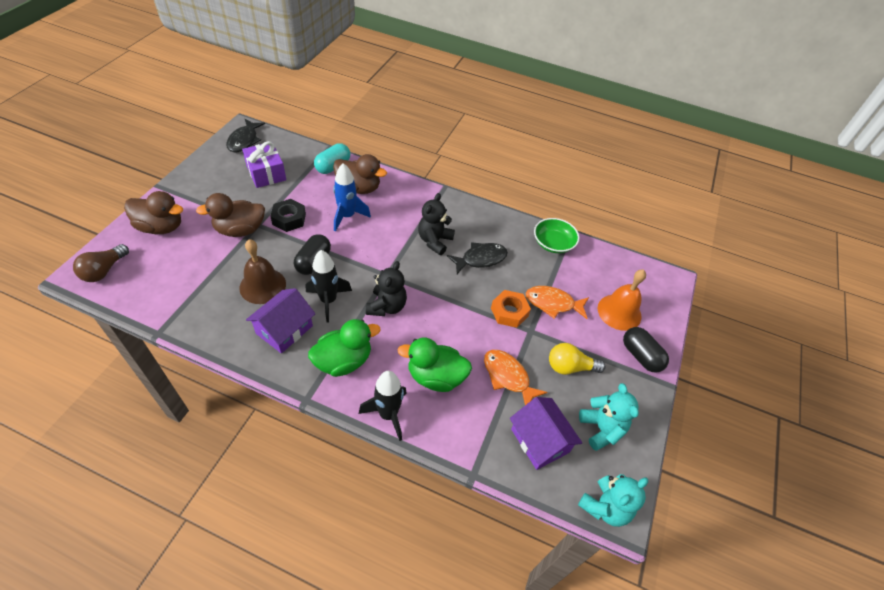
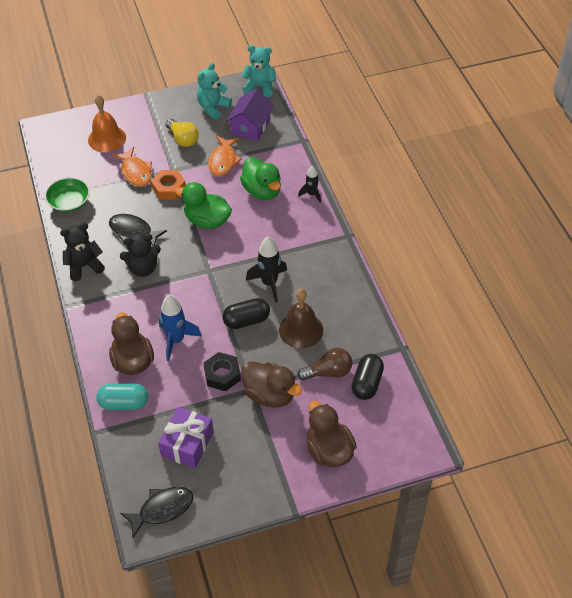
camera: 125 degrees left, 0 degrees up
(104, 271) = (404, 437): brown light bulb -> brown light bulb (328, 372)
(284, 329) = (318, 286): purple house -> none
(343, 361) = (303, 239): green duck -> green duck (207, 221)
(387, 306) = (237, 250): black teddy bear -> black teddy bear (84, 266)
(388, 414) = (311, 194): black rocket -> black rocket, size x0.60
(640, 356) = (137, 114): black capsule -> black capsule (367, 383)

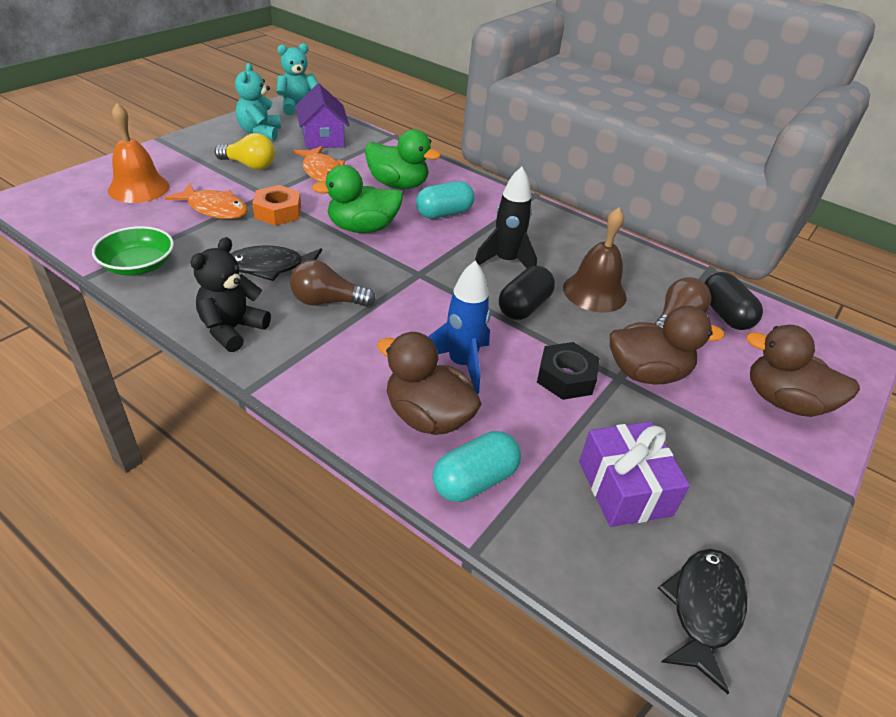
camera: 40 degrees left, 10 degrees down
(143, 268) = (327, 301): black teddy bear -> brown light bulb
(268, 228) = (444, 213): none -> turquoise capsule
(311, 194) = (455, 173): black rocket -> none

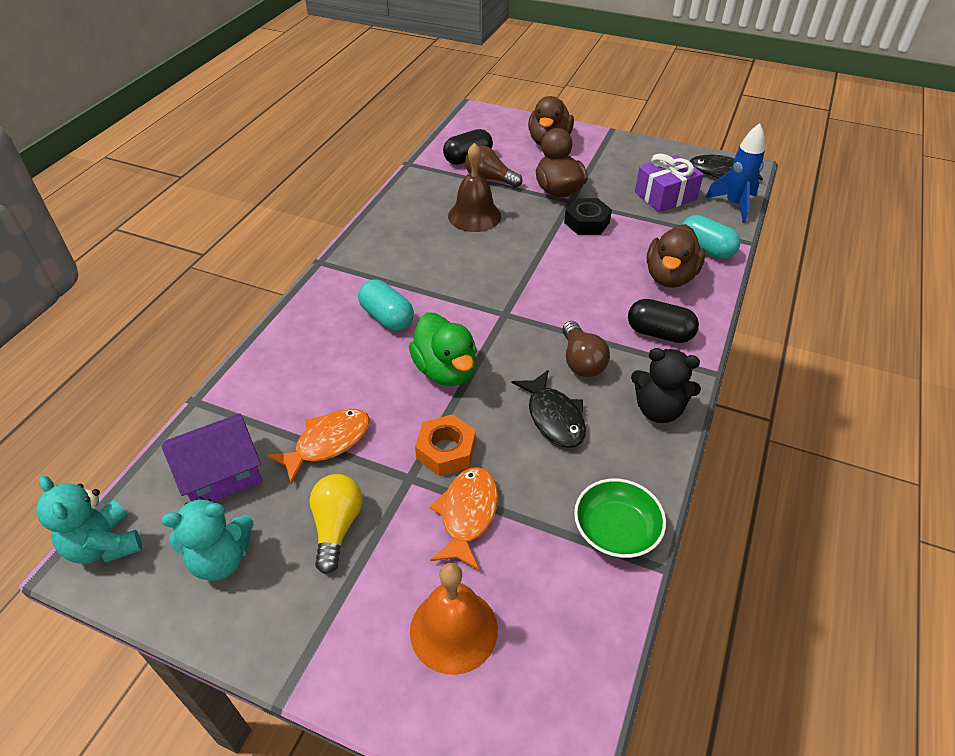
camera: 100 degrees left, 5 degrees up
(398, 185) = (336, 365): green duck -> none
(461, 364) = (607, 270): blue rocket -> blue rocket (734, 205)
(505, 262) = (456, 266): black rocket -> none
(524, 307) = (517, 249): black capsule -> black capsule (659, 333)

